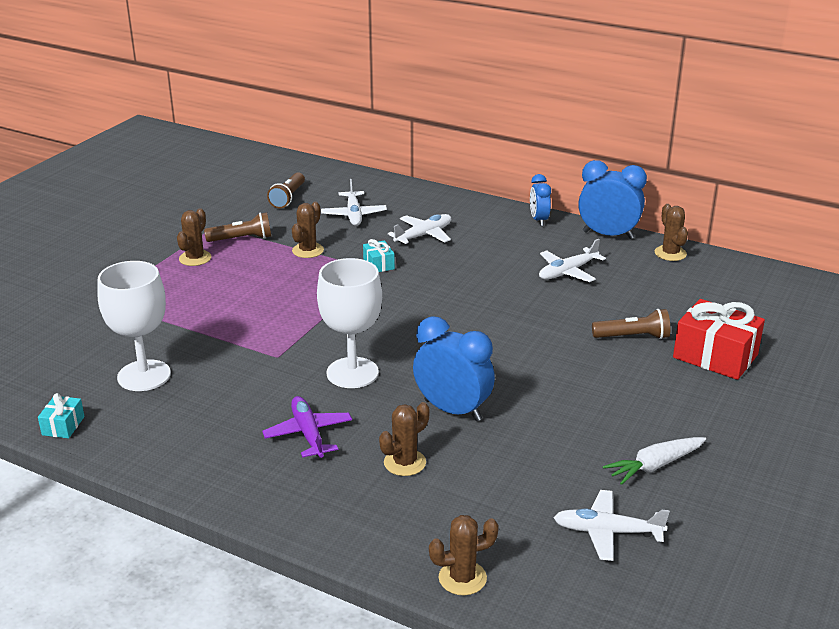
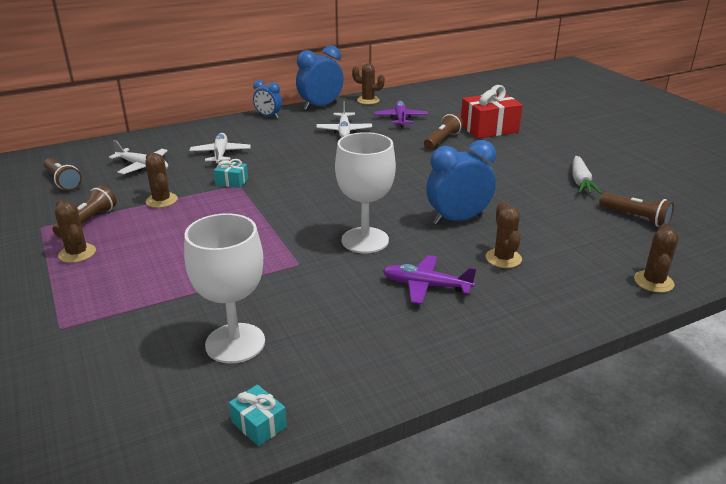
camera: 55 degrees left, 0 degrees up
(607, 532) = (636, 217): white plane -> brown flashlight
(651, 291) = (400, 119): none -> purple plane

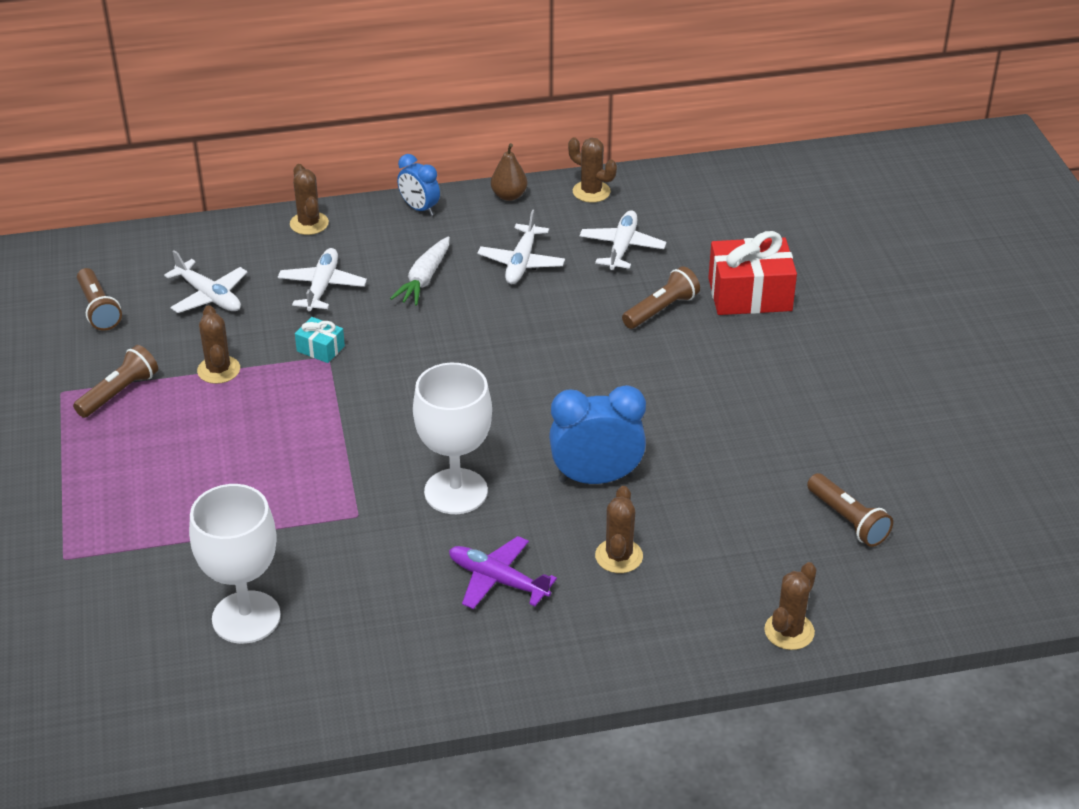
camera: 15 degrees right, 10 degrees up
(77, 253) = (98, 446): brown cactus -> brown cactus (309, 223)
(259, 424) = (240, 721): turquoise gift -> none
(320, 106) = (509, 196): blue clock -> brown pear
(400, 119) = (622, 247): purple plane -> white plane
(580, 181) = (817, 436): white carrot -> white carrot (424, 279)

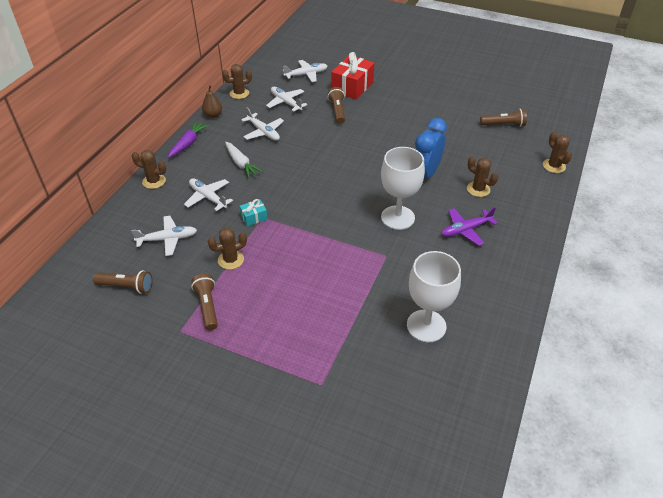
camera: 55 degrees left, 5 degrees up
(218, 370) = (231, 260): brown cactus -> brown cactus turned 45 degrees counterclockwise
(419, 209) = (188, 143): blue clock -> purple carrot
(724, 230) = (306, 74): none -> white plane

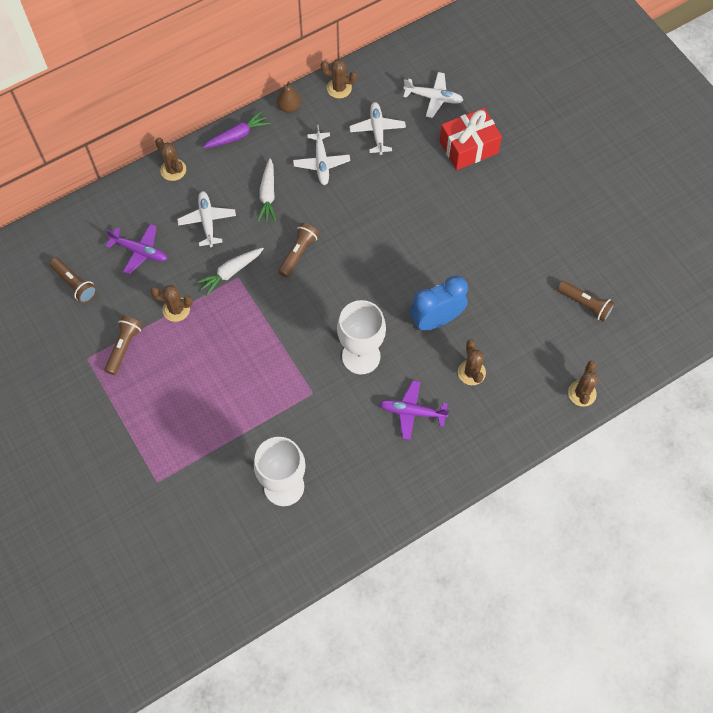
camera: 35 degrees right, 20 degrees up
(167, 239) = (139, 251): white plane -> purple plane
(254, 217) = (230, 272): turquoise gift -> white carrot
(337, 111) = (421, 176): brown flashlight -> brown flashlight (298, 253)

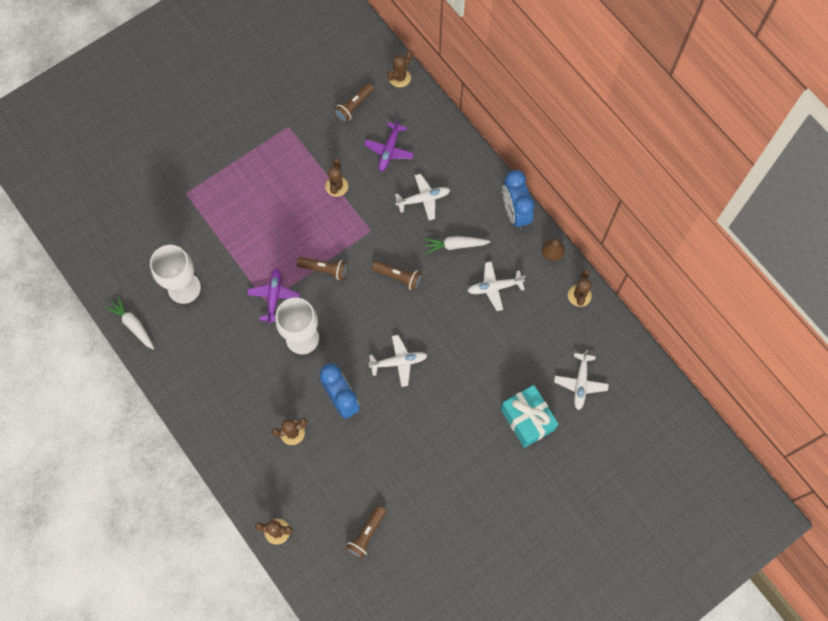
camera: 85 degrees right, 5 degrees up
(124, 347) = (299, 152): brown flashlight -> brown flashlight (325, 269)
(173, 170) = (472, 165): brown cactus -> brown cactus (399, 77)
(230, 272) = (375, 224): white carrot -> white carrot (133, 325)
(237, 135) = (515, 213): purple carrot -> blue clock
(377, 131) = (535, 334): white plane -> white plane (398, 362)
(412, 412) = (252, 384): purple plane -> purple plane (274, 297)
(468, 147) = (527, 419): red gift -> turquoise gift

